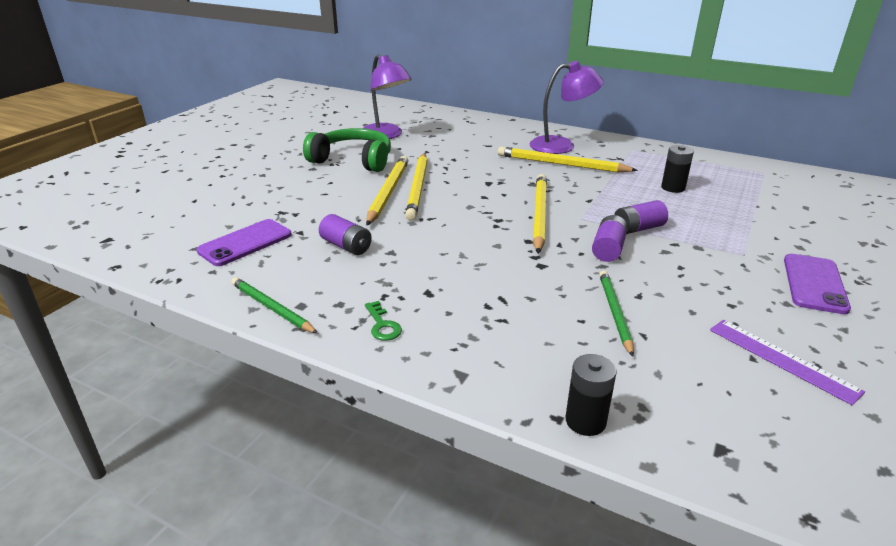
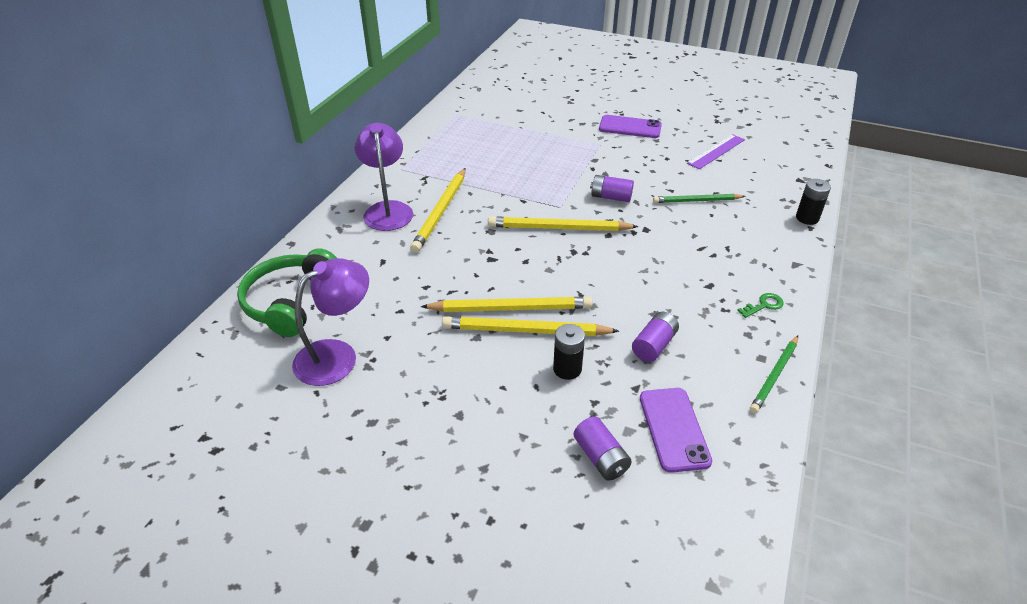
camera: 95 degrees left, 10 degrees up
(245, 243) = (674, 429): purple phone -> purple phone turned 45 degrees clockwise
(353, 160) = (430, 376): green headphones -> green headphones (291, 301)
(638, 228) = (572, 181): purple battery -> purple battery (600, 457)
(673, 188) = (492, 157): black battery -> black battery (567, 369)

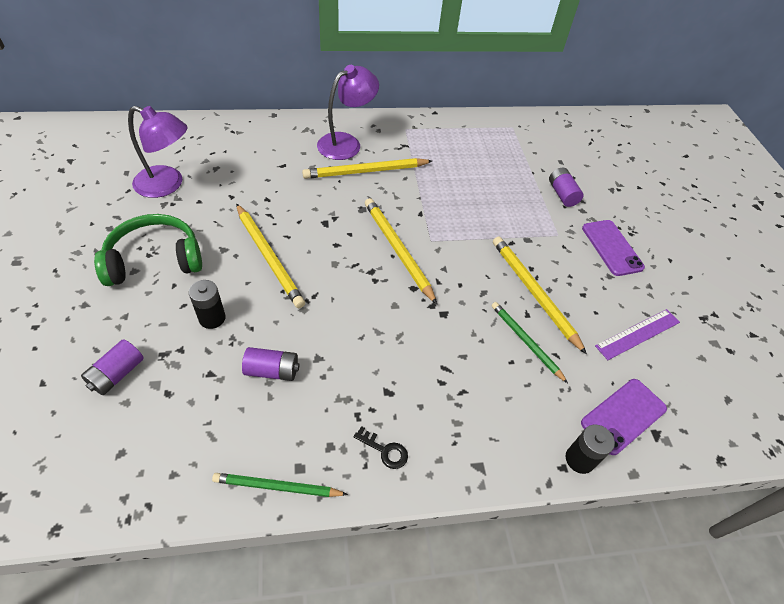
camera: 55 degrees right, 10 degrees up
(291, 301) = (211, 141): green headphones -> green headphones (154, 260)
(525, 331) = (246, 275): yellow pencil -> yellow pencil (533, 293)
(611, 197) = (475, 271): purple battery -> purple battery (562, 194)
(674, 429) = (169, 418): purple phone -> purple phone (623, 416)
(716, 151) = (637, 334): purple ruler -> purple ruler turned 45 degrees counterclockwise
(764, 305) = (385, 450): green key -> black key

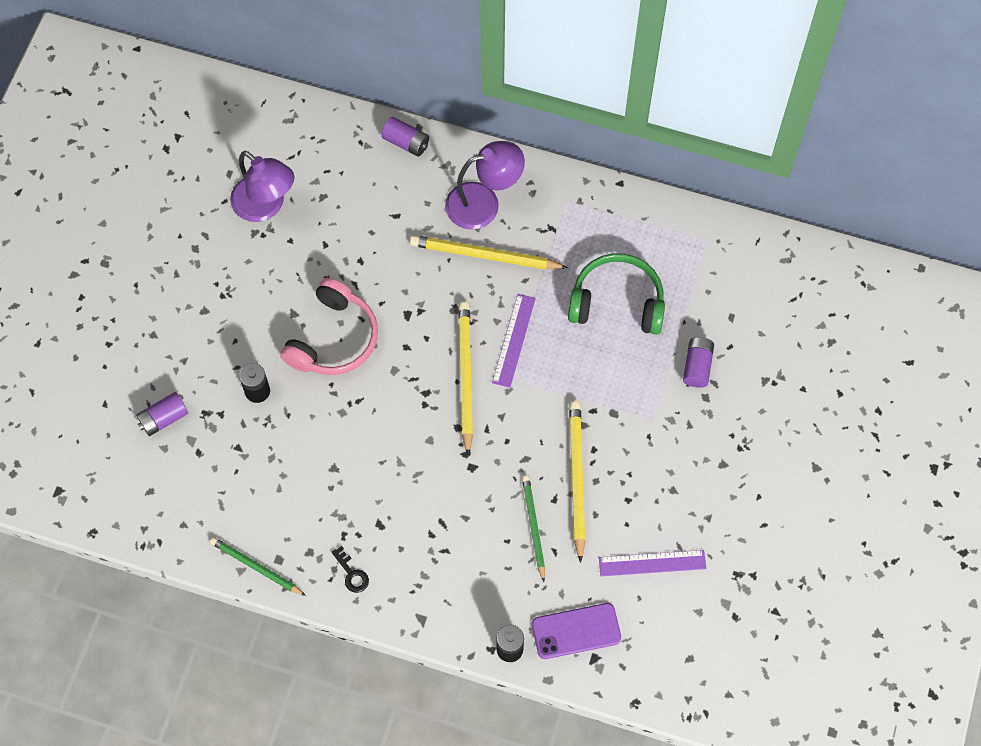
camera: 30 degrees right, 15 degrees up
(154, 260) = (226, 304): green headphones -> green headphones (617, 302)
(269, 257) = (333, 339): yellow pencil -> pink headphones
(272, 371) = (290, 465): purple battery -> purple battery (406, 142)
(420, 215) = (513, 340): none -> purple ruler
(612, 248) = (702, 457): purple phone -> none

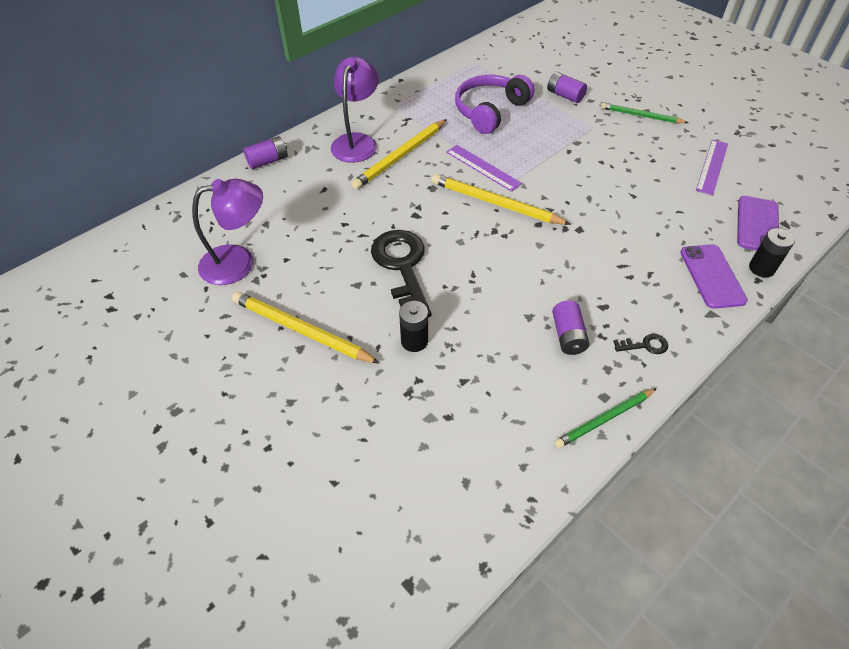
camera: 60 degrees left, 15 degrees down
(164, 418) = (390, 432): purple battery -> purple battery (568, 336)
(333, 339) = (402, 267): pink headphones -> black key
(472, 606) = (712, 276): none -> purple phone
(533, 527) = (652, 214): green pencil -> green pencil (641, 116)
(576, 479) = (621, 178): yellow pencil -> yellow pencil (301, 330)
(617, 302) = (490, 111): green headphones -> purple headphones

